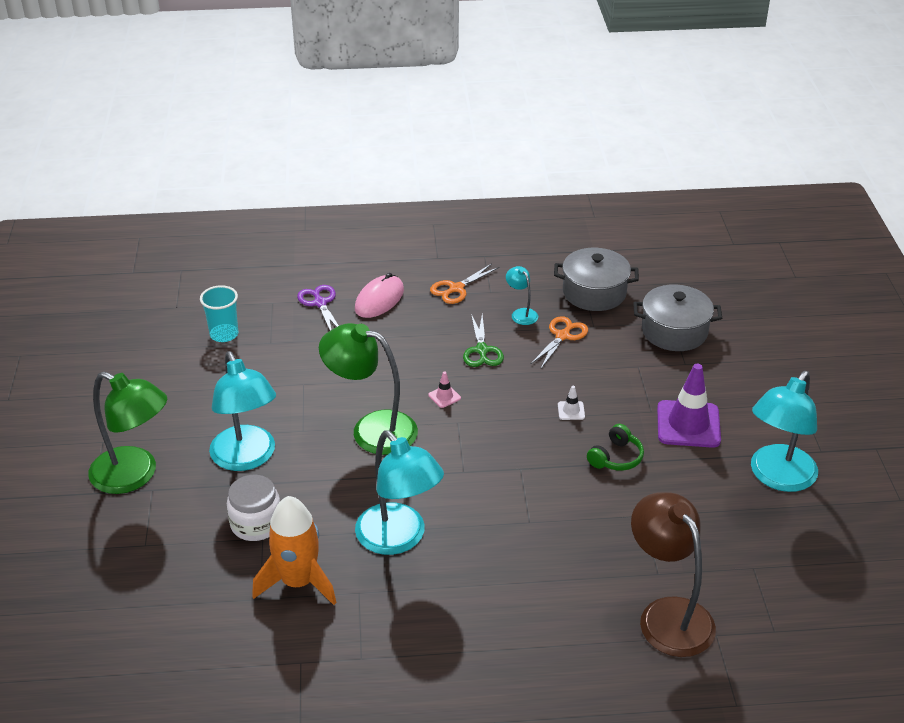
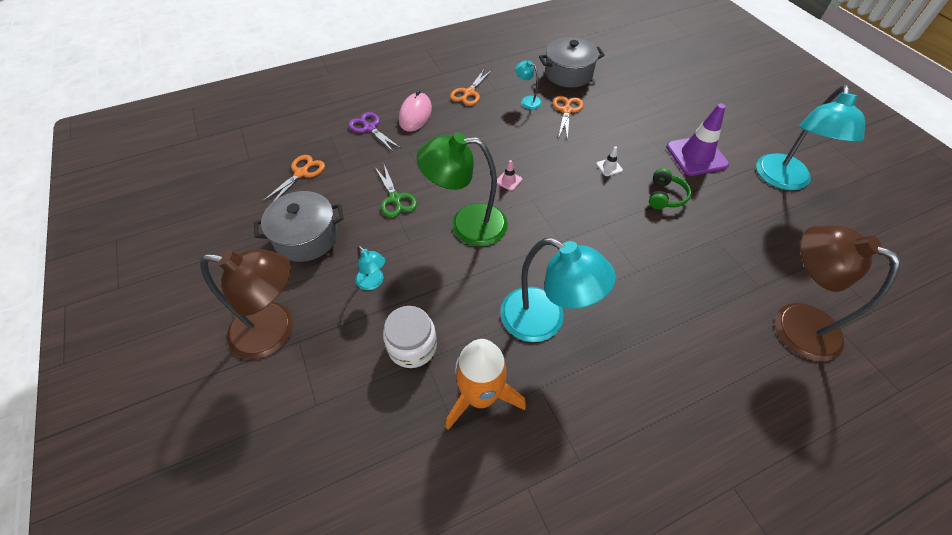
camera: 20 degrees left, 15 degrees up
(135, 475) = (275, 331): green lamp -> brown lamp
(224, 334) = (301, 173): turquoise cup -> orange scissors
(247, 458) = (373, 282): turquoise lamp -> turquoise lamp, size x0.46
(482, 350) = (515, 136): green scissors -> green scissors (395, 198)
(674, 331) = (640, 89): grey pot -> grey pot (306, 237)

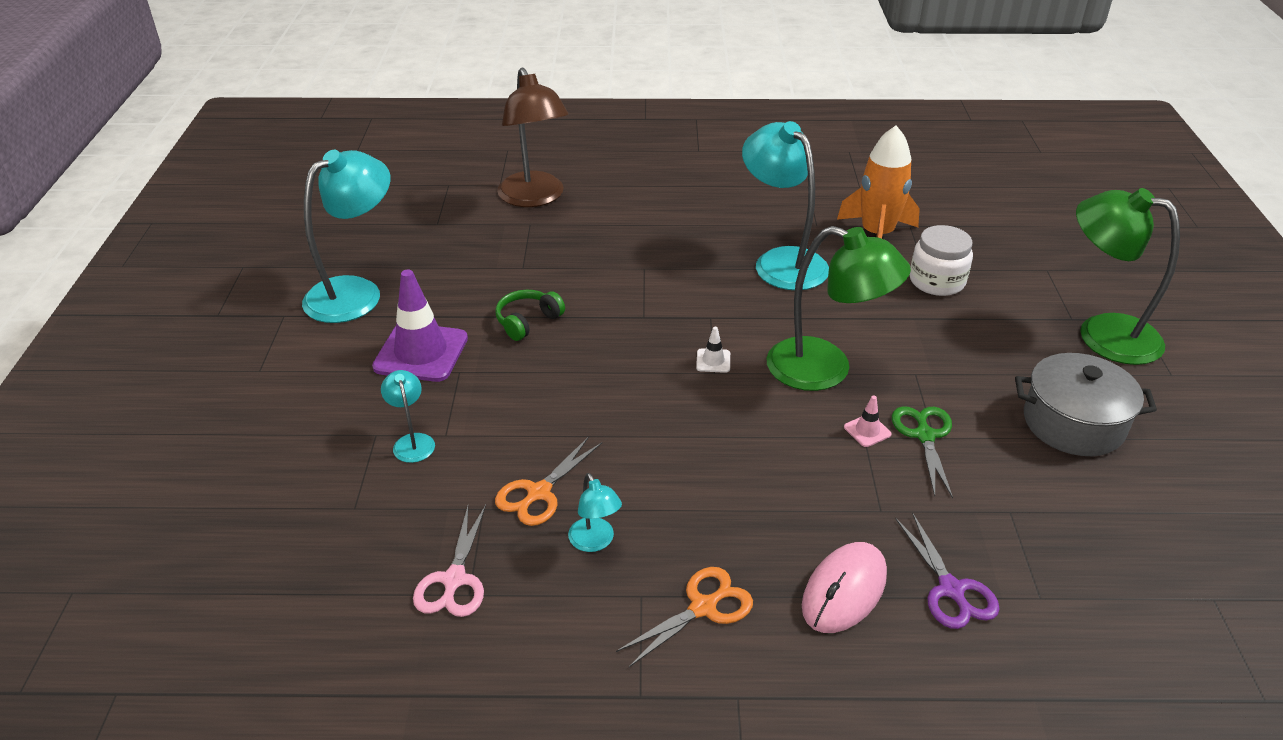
camera: 155 degrees left, 15 degrees down
(275, 331) = (1102, 333): brown lamp -> green lamp
(301, 173) = (1095, 532): orange scissors -> none
(373, 282) = (974, 345): turquoise lamp -> turquoise lamp (412, 441)
(509, 180) = (730, 406): pink traffic cone -> pink traffic cone (867, 431)
(568, 74) = (454, 580): grey pot -> pink scissors
(609, 167) = (563, 378): white traffic cone -> white traffic cone (713, 361)

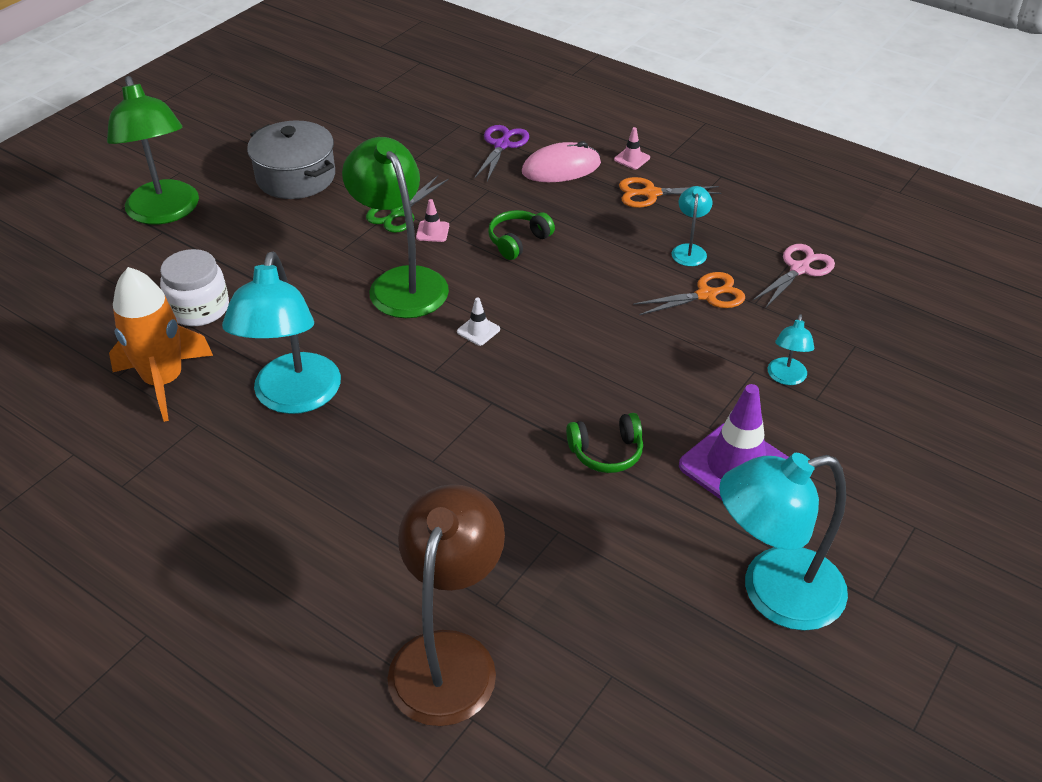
camera: 145 degrees left, 5 degrees up
(777, 461) = (518, 241): none -> green headphones
(779, 660) = (632, 159): none -> pink traffic cone

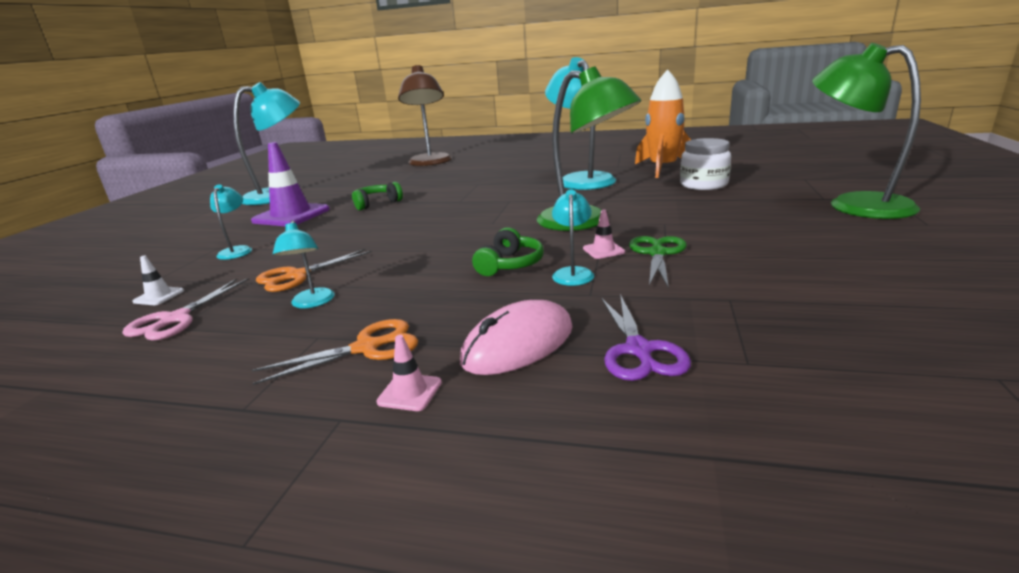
camera: 160 degrees right, 20 degrees down
(296, 177) = (815, 249): grey pot -> none
(478, 330) = (495, 218): white traffic cone -> white traffic cone (159, 296)
(480, 214) = (573, 273): none -> turquoise lamp

